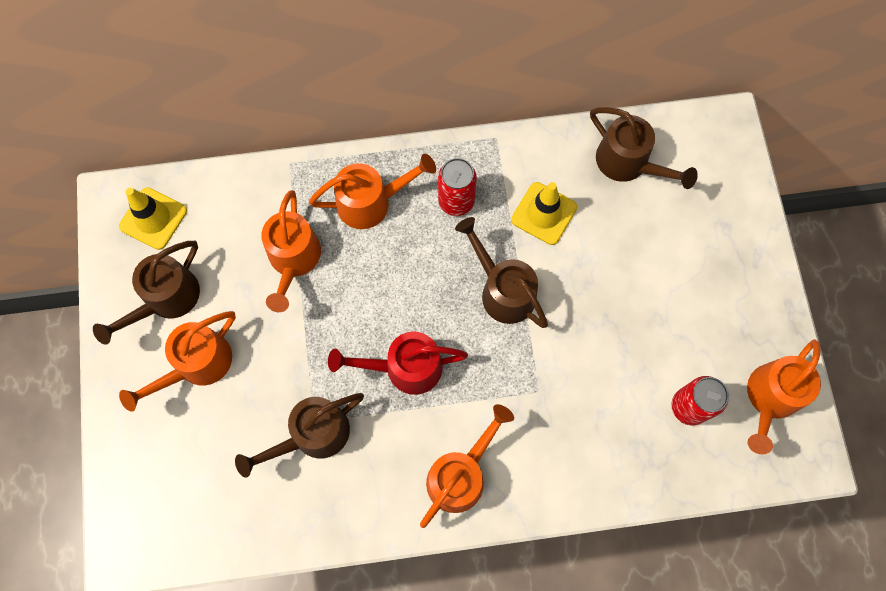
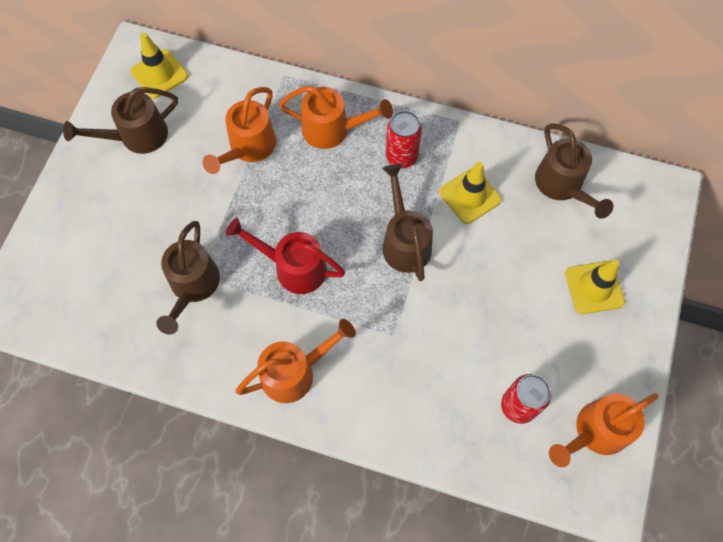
camera: 25 degrees right, 5 degrees down
(196, 365) = (133, 195): orange watering can -> none
(312, 435) = (192, 287): brown watering can -> brown watering can turned 75 degrees counterclockwise
(705, 255) = (594, 287): none -> yellow traffic cone

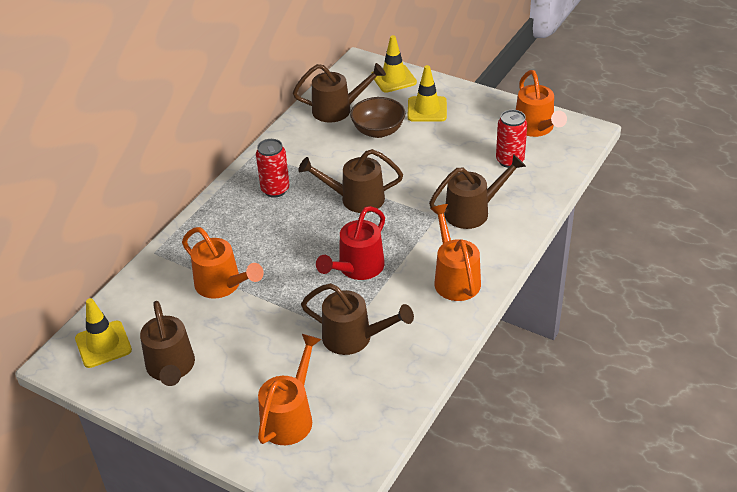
camera: 75 degrees left, 25 degrees down
(333, 130) = (229, 227): orange watering can -> orange watering can (290, 416)
(411, 375) = (473, 211): none -> brown watering can
(470, 196) = (328, 157): yellow traffic cone -> yellow traffic cone (393, 79)
(534, 239) = (378, 131): none -> brown bowl

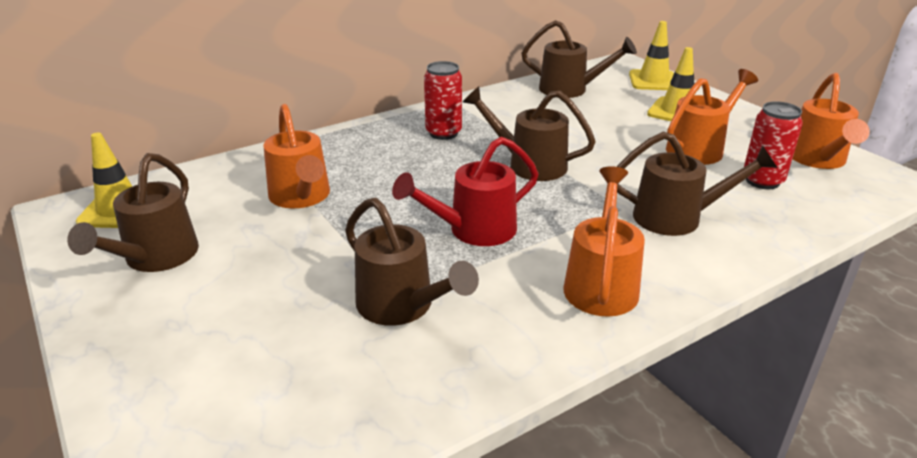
camera: 25 degrees right, 10 degrees down
(290, 416) = (226, 372): orange watering can -> orange watering can (700, 148)
(378, 131) = (603, 115): brown bowl -> none

